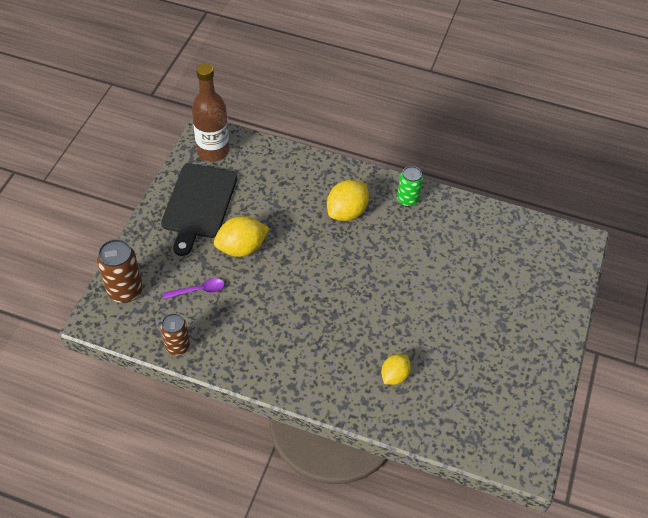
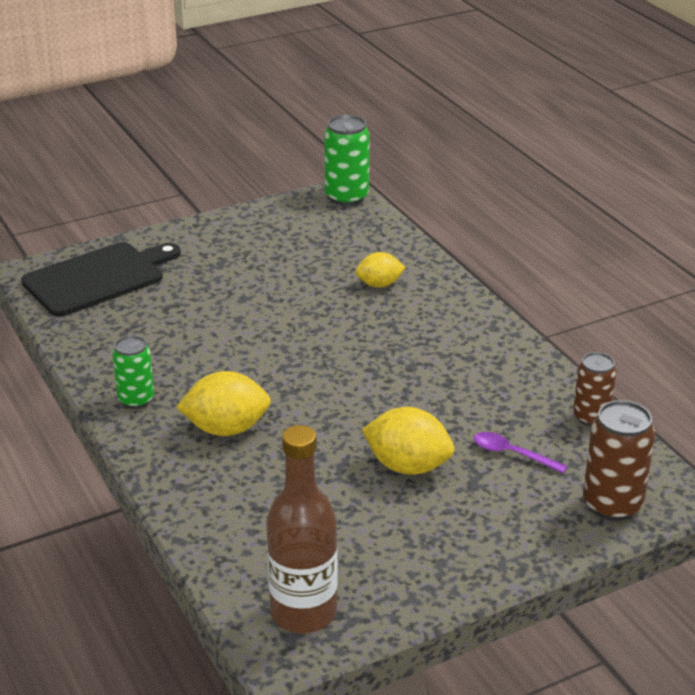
camera: 135 degrees left, 20 degrees down
(198, 204) = (408, 550): black cutting board -> black cutting board (98, 278)
(519, 459) = (347, 197): none -> green can

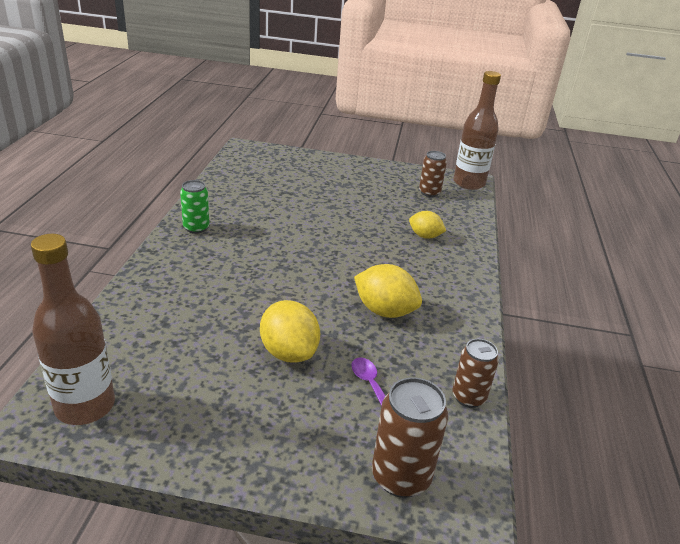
camera: 35 degrees right, 0 degrees up
(98, 278) = (271, 163): black cutting board -> none
(226, 429) = (217, 268): yellow lemon -> yellow lemon (384, 311)
(321, 229) = (429, 192): none -> brown can
(347, 197) = (469, 183): green can -> brown bottle

